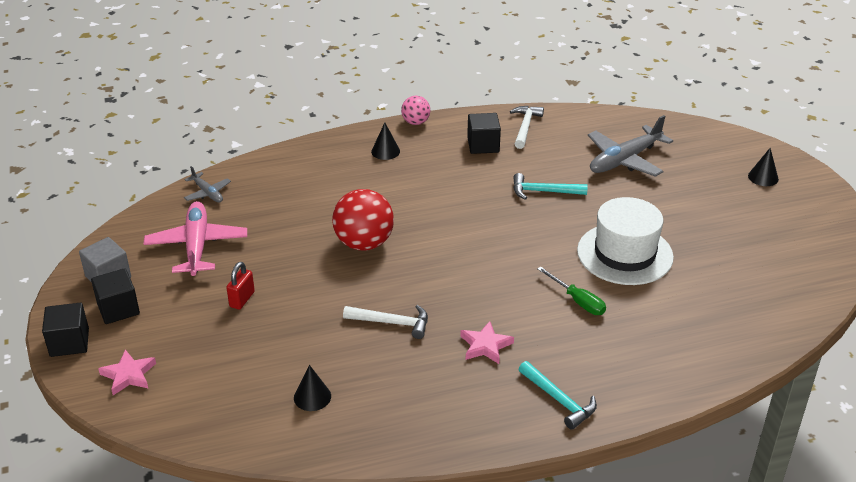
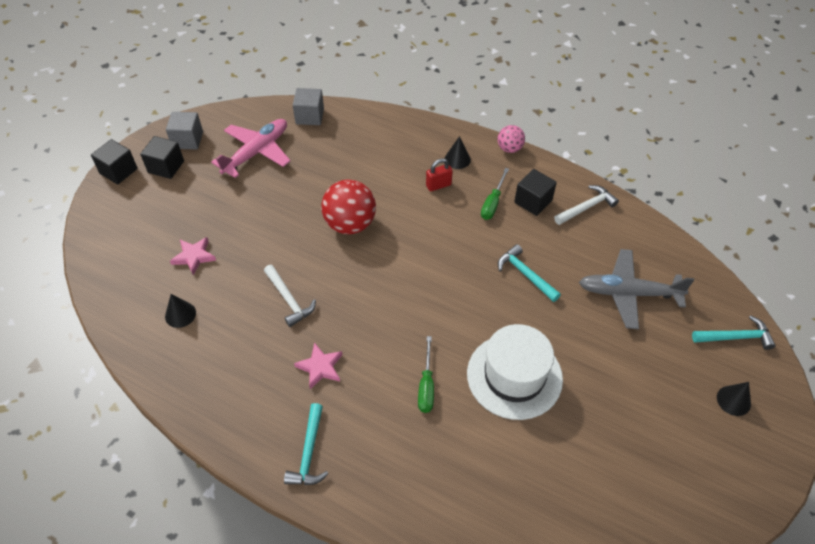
camera: 45 degrees right, 15 degrees up
(128, 375) = (117, 217): pink star -> pink star (194, 256)
(207, 193) = (310, 116): grey plane -> grey cube
(242, 299) = (232, 211): red padlock -> red padlock (438, 185)
(455, 163) = (492, 203): none -> green screwdriver
(717, 144) = (735, 337): none -> turquoise hammer

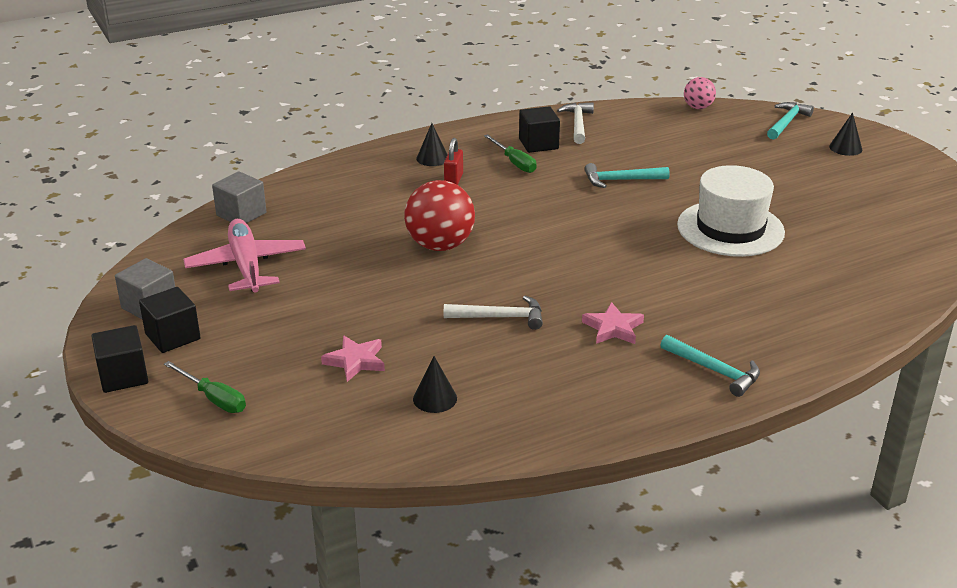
camera: 55 degrees left, 20 degrees down
(426, 386) = (697, 276): green screwdriver -> green screwdriver (214, 399)
(509, 148) = (456, 129): pink ball -> pink ball (698, 107)
(629, 293) = (696, 144): grey plane -> none

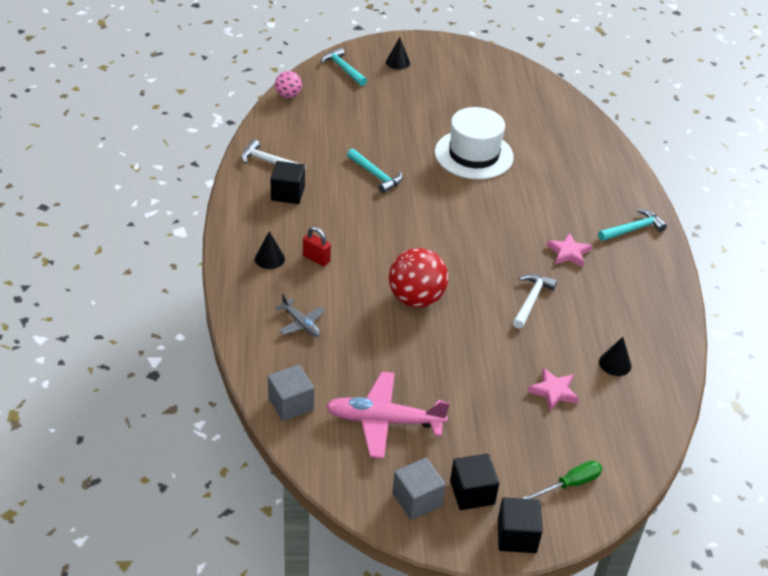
camera: 70 degrees left, 10 degrees up
(353, 194) = (301, 323): none -> grey plane
(514, 163) = (310, 217): green screwdriver -> none
(621, 180) = (375, 175): turquoise hammer -> turquoise hammer turned 60 degrees counterclockwise

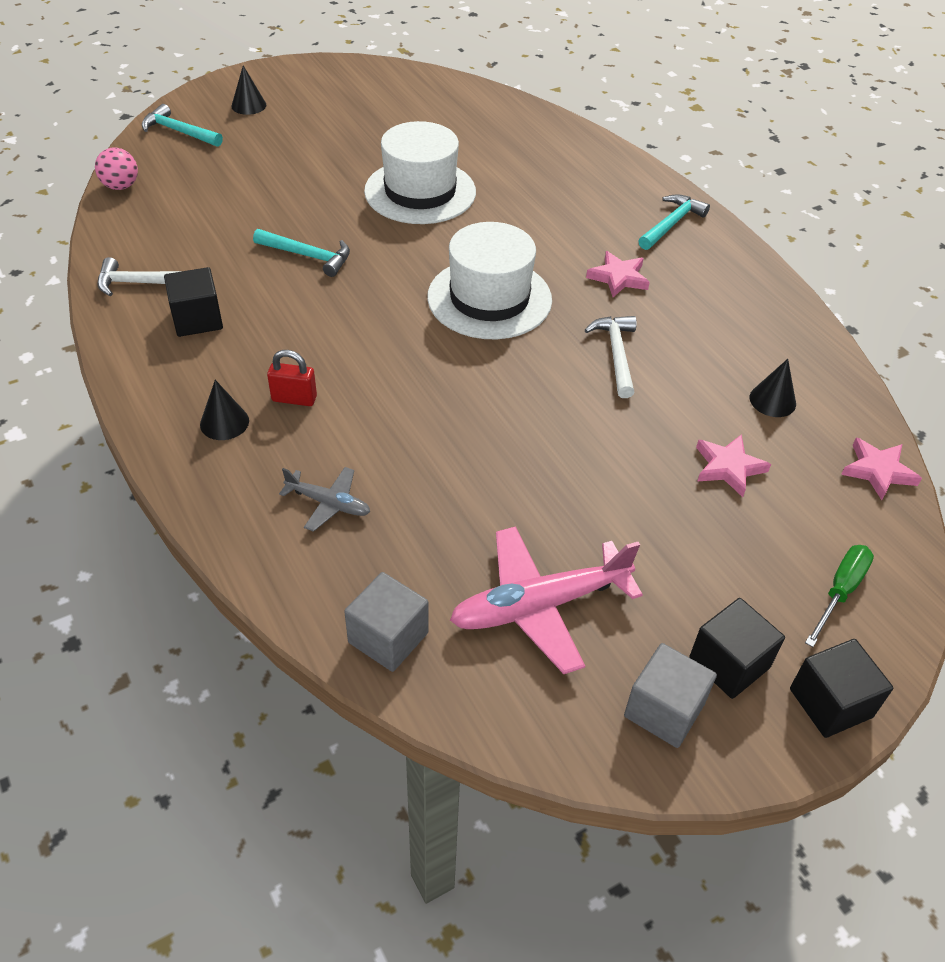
camera: 25 degrees left, 5 degrees up
(416, 299) = (469, 406): red ball -> none
(473, 238) = (489, 298): none -> white hat
(652, 430) = (878, 471): none -> pink star

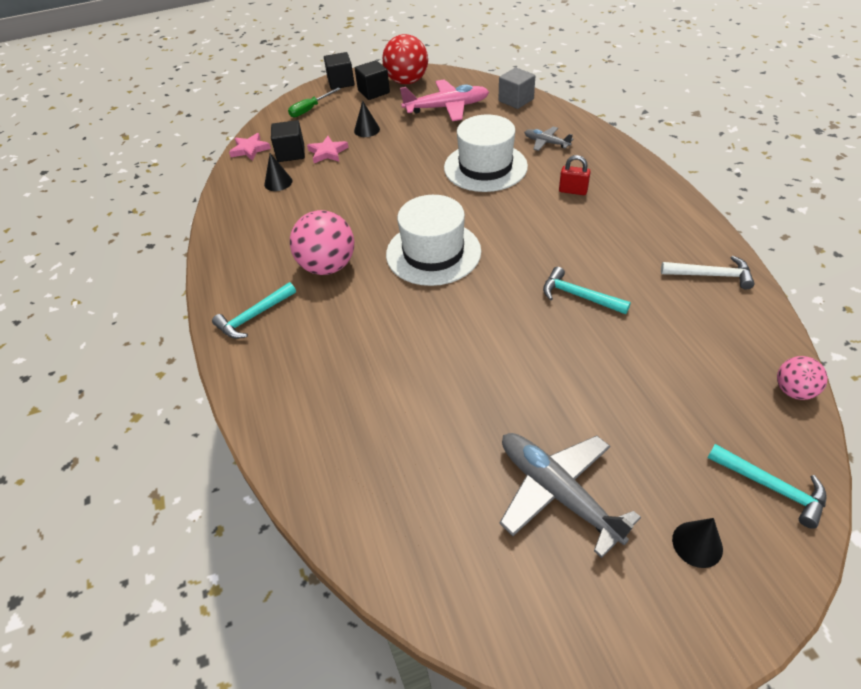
camera: 165 degrees left, 0 degrees up
(197, 319) = (655, 244): black cube -> black cube (291, 153)
(224, 422) = (614, 180): black cone -> black cone (367, 130)
(345, 123) = (558, 493): none -> grey plane
(420, 192) = (475, 367): white hat -> white hat (485, 167)
(616, 355) = (358, 210): white hammer -> none
(618, 278) = (328, 266): pink star -> pink ball
(664, 710) = (407, 81): grey cube -> red ball

